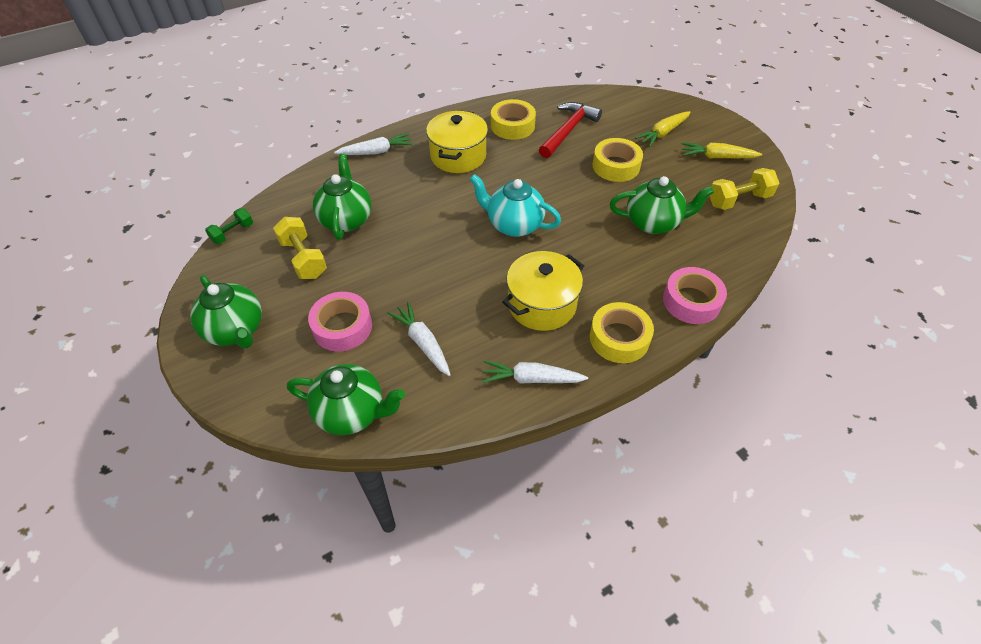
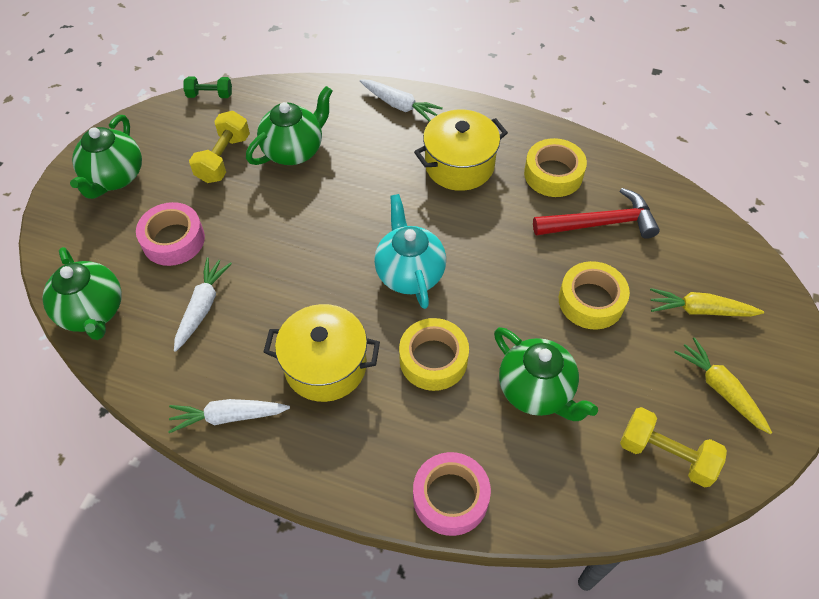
camera: 50 degrees right, 5 degrees up
(531, 379) = (228, 417): white carrot -> white carrot turned 60 degrees counterclockwise
(619, 338) = (339, 459): yellow tape -> yellow tape (433, 359)

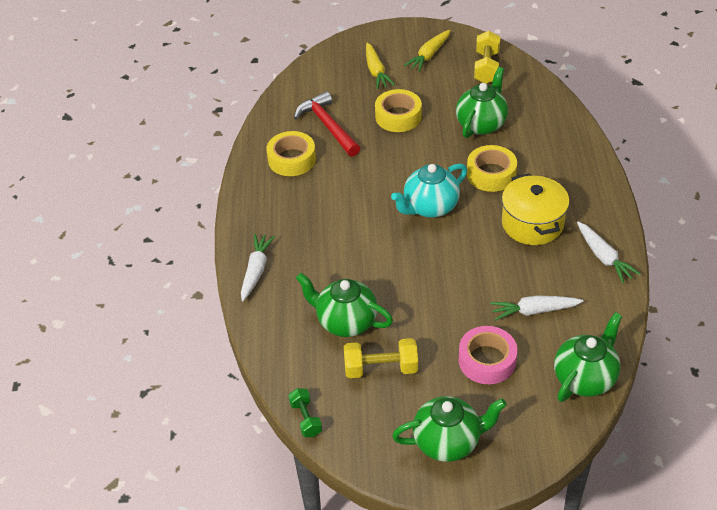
camera: 110 degrees left, 10 degrees down
(450, 497) = (575, 140): pink tape -> none
(459, 165) = (309, 212): yellow pot -> none

